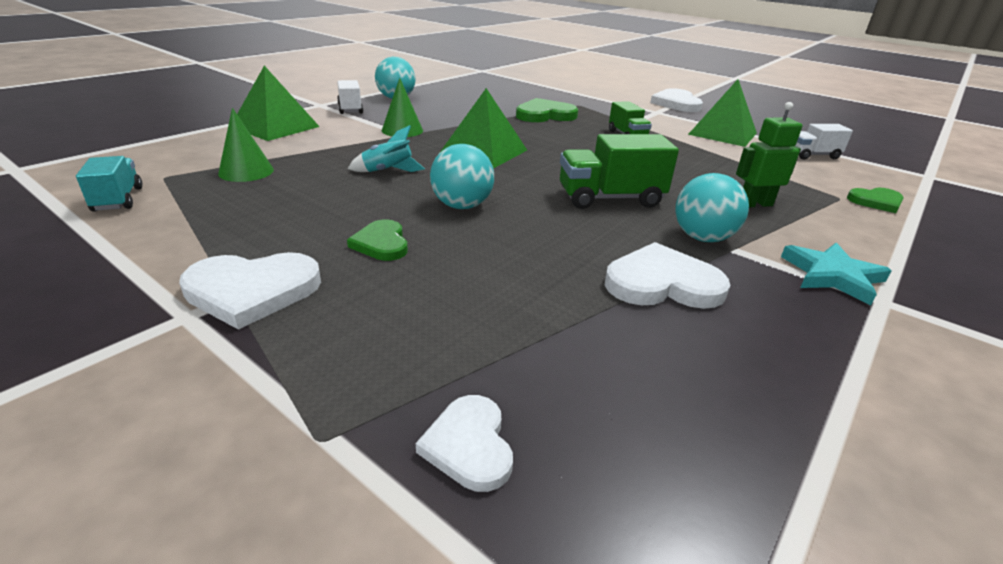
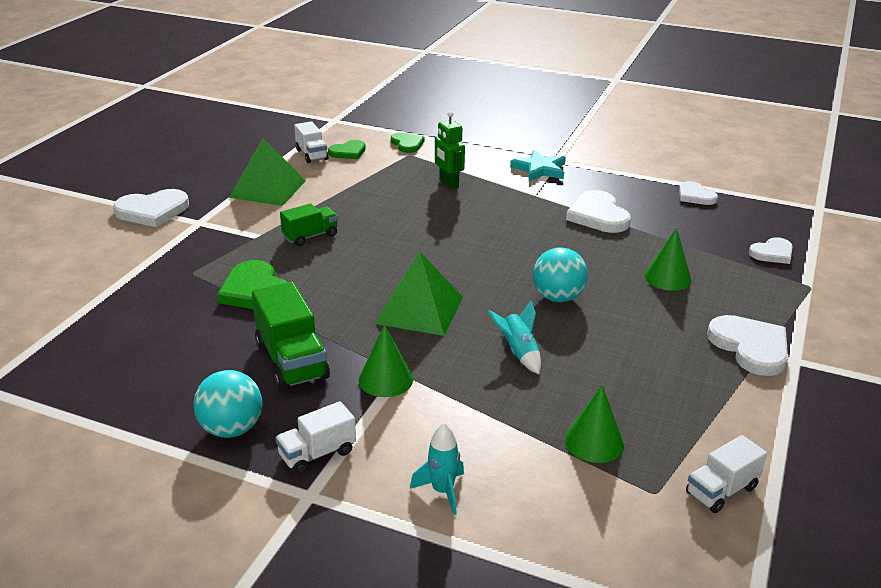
camera: 105 degrees left, 0 degrees up
(118, 199) = (721, 490): turquoise truck -> white truck
(275, 126) = (442, 491): green pyramid -> turquoise rocket
(381, 243) = (649, 317): green heart -> green heart (348, 152)
(457, 285) = (667, 278): none -> green cone
(610, 198) = (486, 237): green truck -> green truck (292, 361)
(702, 238) = (524, 203): turquoise ball -> none
(759, 433) = (695, 196): none -> white heart

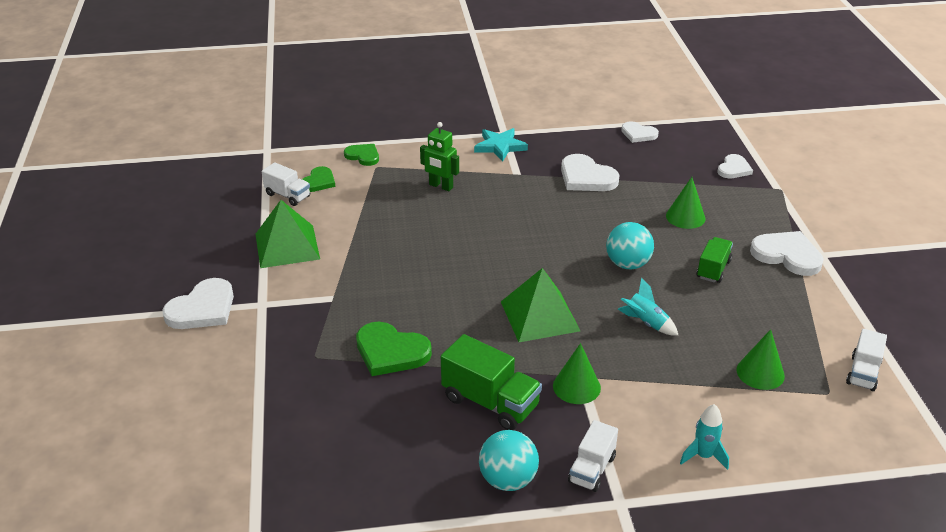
camera: 30 degrees left, 5 degrees up
(310, 236) = (379, 281): green truck -> green truck (713, 269)

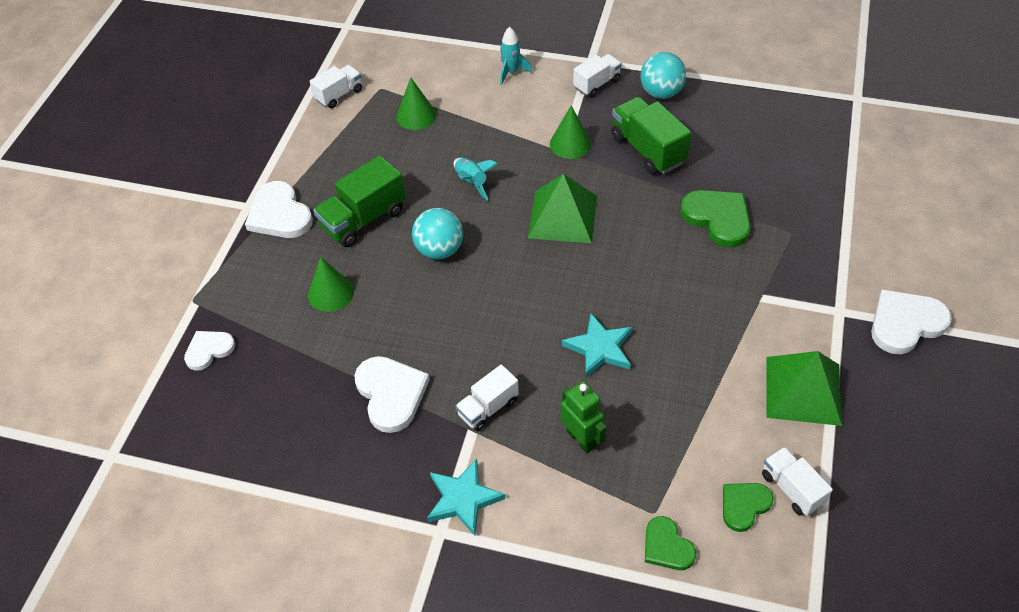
camera: 155 degrees left, 15 degrees up
(453, 234) = (600, 348): none -> turquoise star
(514, 186) = (488, 408): none -> white truck
(638, 134) = (261, 460): white heart -> none
(713, 269) = (363, 219): green truck -> green truck, size x1.61

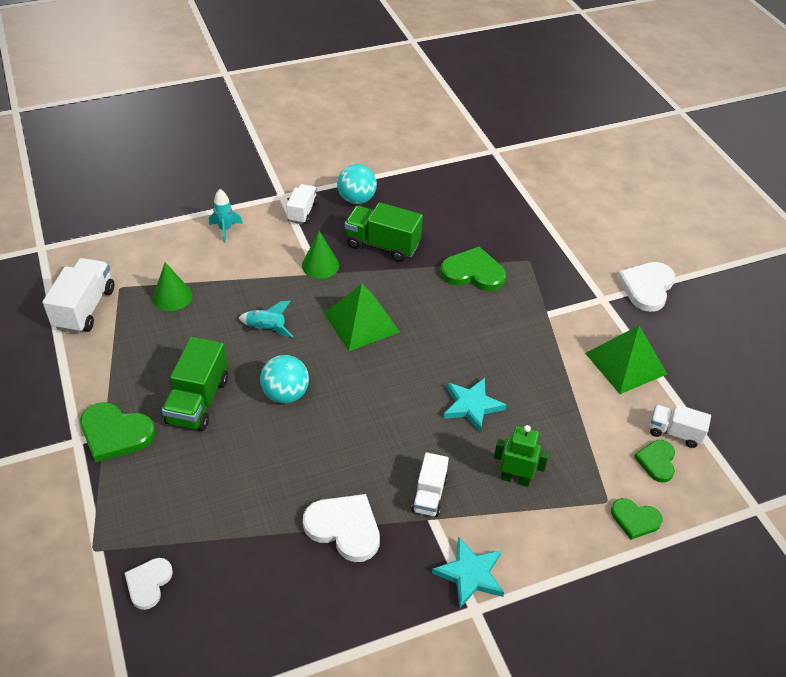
camera: 40 degrees left, 5 degrees down
(279, 214) = (115, 433): white heart -> green heart
(331, 293) = (221, 475): green cone -> none
(339, 95) = (85, 308): white truck -> white truck, size x1.61

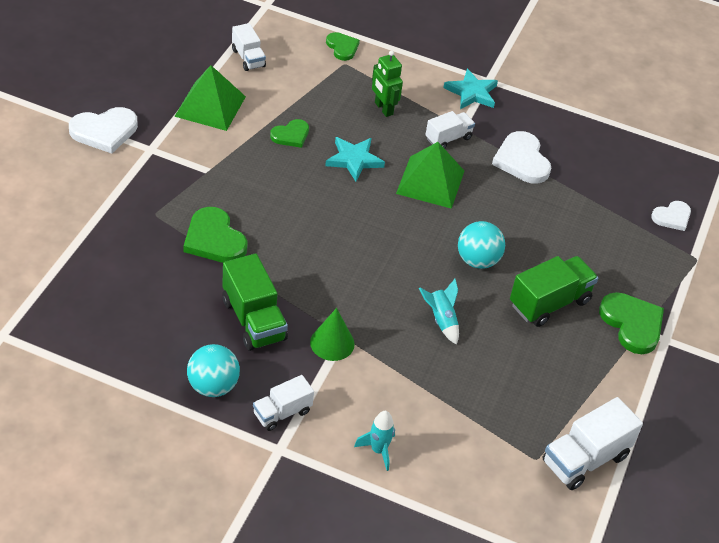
camera: 140 degrees left, 0 degrees up
(172, 297) = (495, 411): green cone -> none
(361, 322) = (358, 269): green pyramid -> green pyramid (430, 182)
(657, 461) = (284, 56): green heart -> green heart (291, 135)

